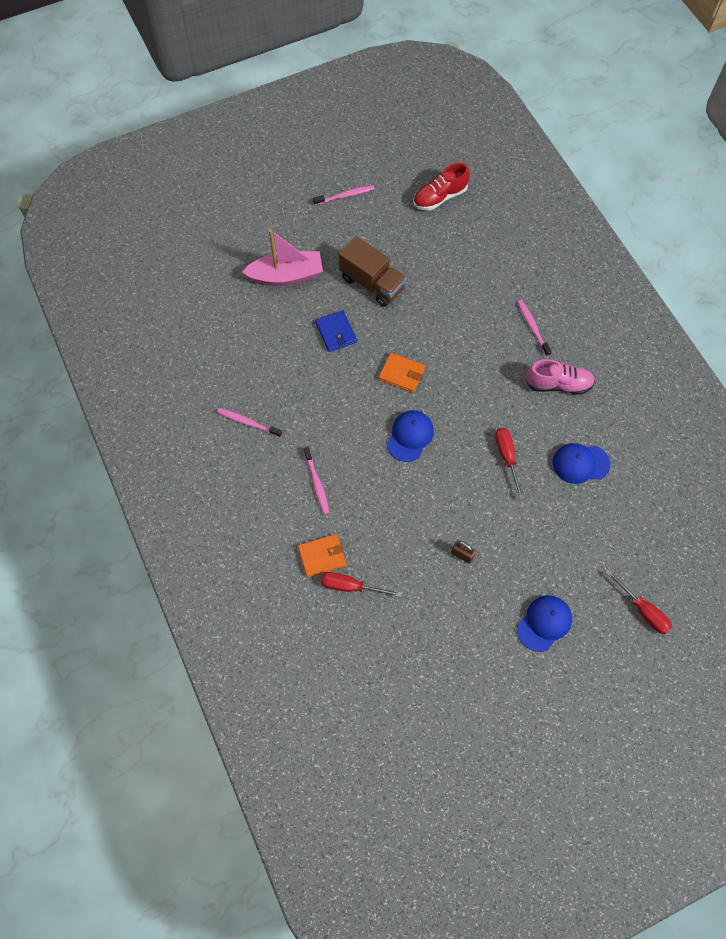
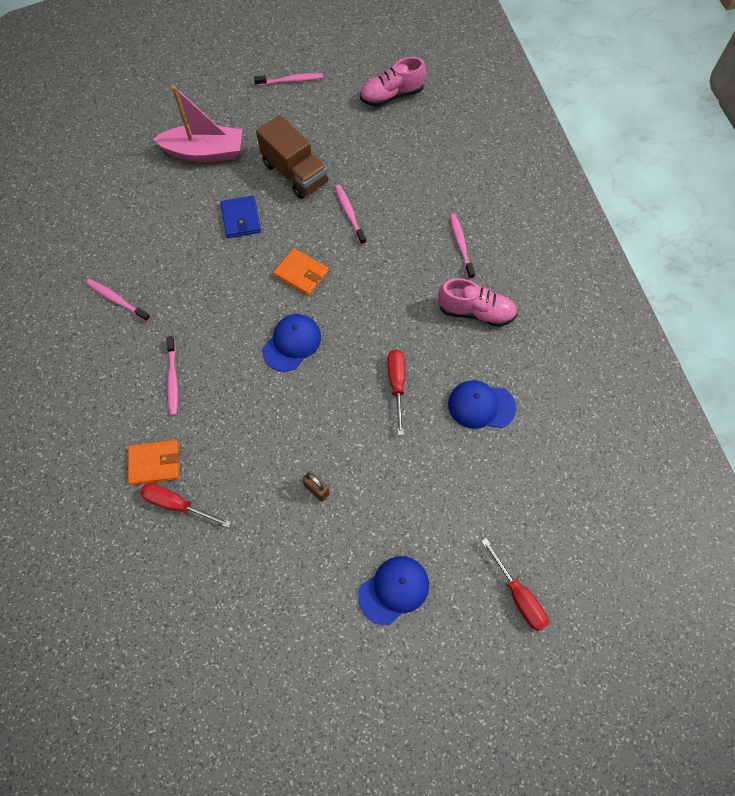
camera: 10 degrees right, 0 degrees up
(429, 313) = (349, 214): none -> pink toothbrush
(440, 197) = (391, 96): red shoe -> pink shoe

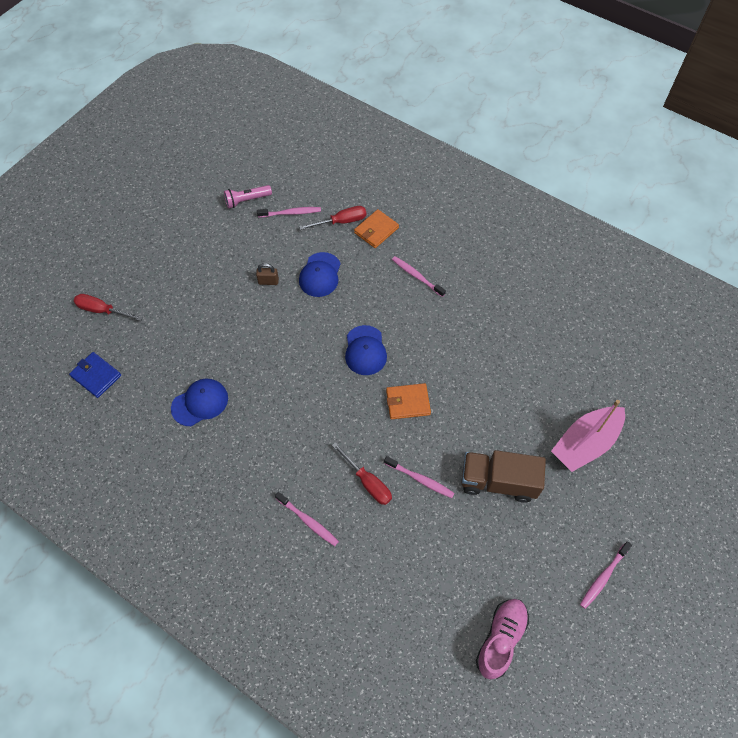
camera: 140 degrees right, 5 degrees down
(117, 300) = (507, 293): pink toothbrush -> pink toothbrush (291, 213)
(241, 219) = (495, 410): blue wallet -> blue wallet (96, 376)
(249, 627) = (247, 200): none -> pink flashlight
(394, 590) = (180, 265): blue cap -> blue cap (320, 275)
(397, 385) = (270, 375): red screwdriver -> red screwdriver (367, 482)
(475, 312) = (253, 470): pink shoe -> none

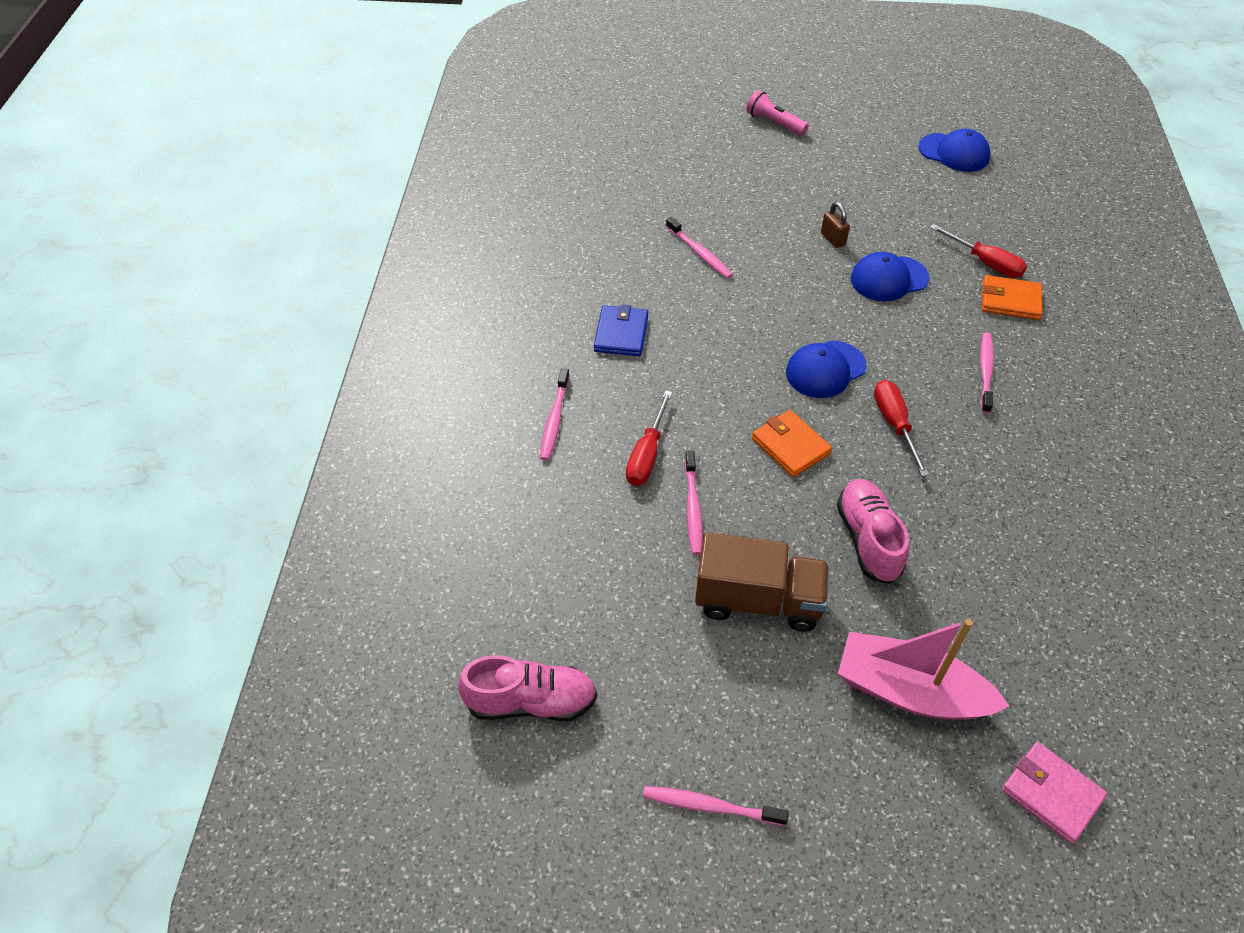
camera: 60 degrees right, 10 degrees down
(96, 376) = (592, 167): blue wallet -> blue wallet (621, 334)
(102, 310) = (670, 134): red screwdriver -> red screwdriver (894, 424)
(200, 403) = (627, 258): blue cap -> blue cap (954, 152)
(247, 200) = (922, 170): pink flashlight -> pink flashlight (774, 123)
(291, 213) = (946, 213): pink toothbrush -> pink toothbrush (700, 253)
(490, 404) = (868, 540): none -> pink shoe
(498, 482) = (758, 600): brown truck -> brown truck turned 120 degrees clockwise
(663, 419) = (1051, 794): none -> pink wallet

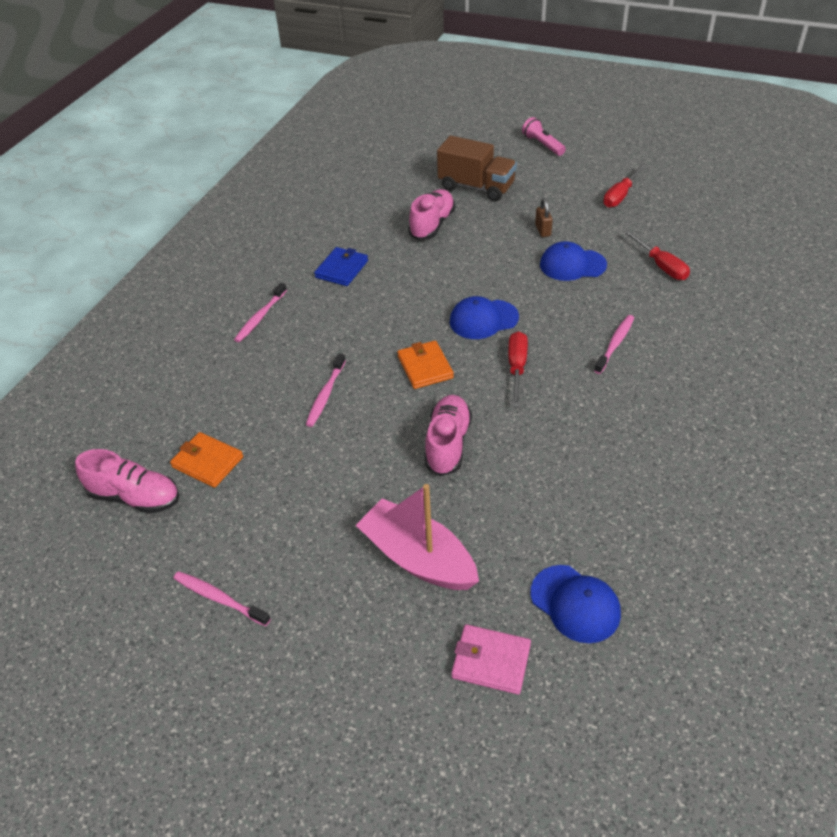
camera: 20 degrees right, 5 degrees down
(647, 454) = (313, 352): red screwdriver -> red screwdriver (620, 195)
(700, 253) = (432, 225): pink toothbrush -> pink shoe
(758, 600) = (337, 467): brown truck -> brown truck (476, 187)
(954, 152) = (680, 184): blue cap -> blue cap (575, 603)
(1010, 300) = (666, 296): orange wallet -> orange wallet (207, 462)
(1051, 794) = (491, 661): pink wallet -> pink wallet turned 45 degrees counterclockwise

